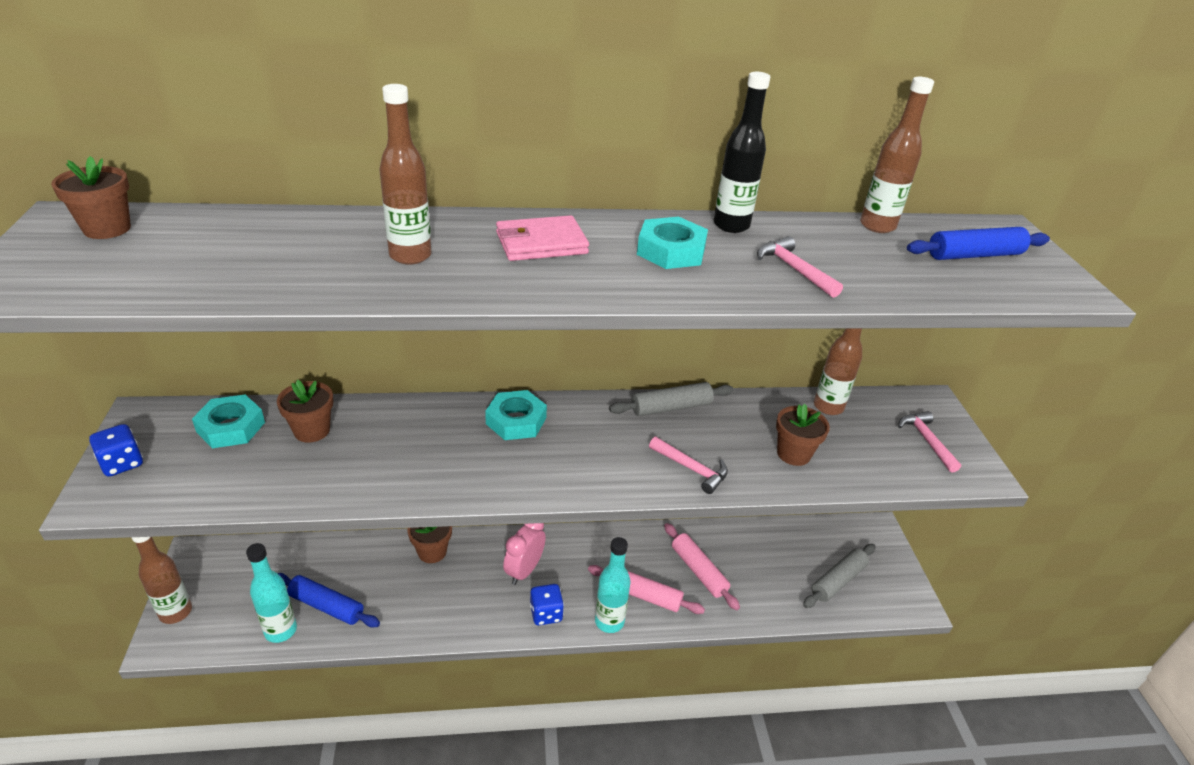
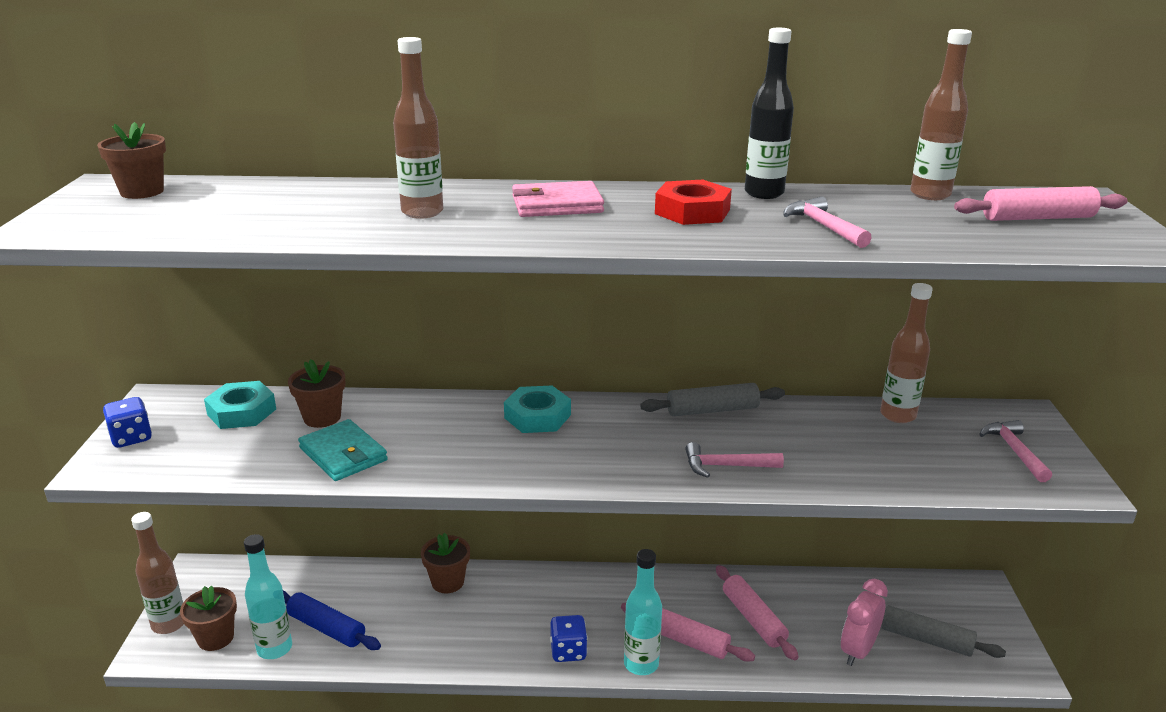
camera: 10 degrees right, 10 degrees down
(338, 473) = (343, 454): none -> turquoise wallet
(524, 570) = (548, 606): pink clock -> pink clock (858, 651)
(671, 251) = (692, 211): turquoise nut -> red nut
(691, 469) = (726, 466): pink hammer -> pink hammer turned 135 degrees clockwise
(793, 454) = (849, 457): brown flower pot -> brown flower pot (215, 638)
(838, 581) = (926, 639): grey rolling pin -> grey rolling pin turned 60 degrees clockwise
(974, 255) = (1037, 218): blue rolling pin -> pink rolling pin

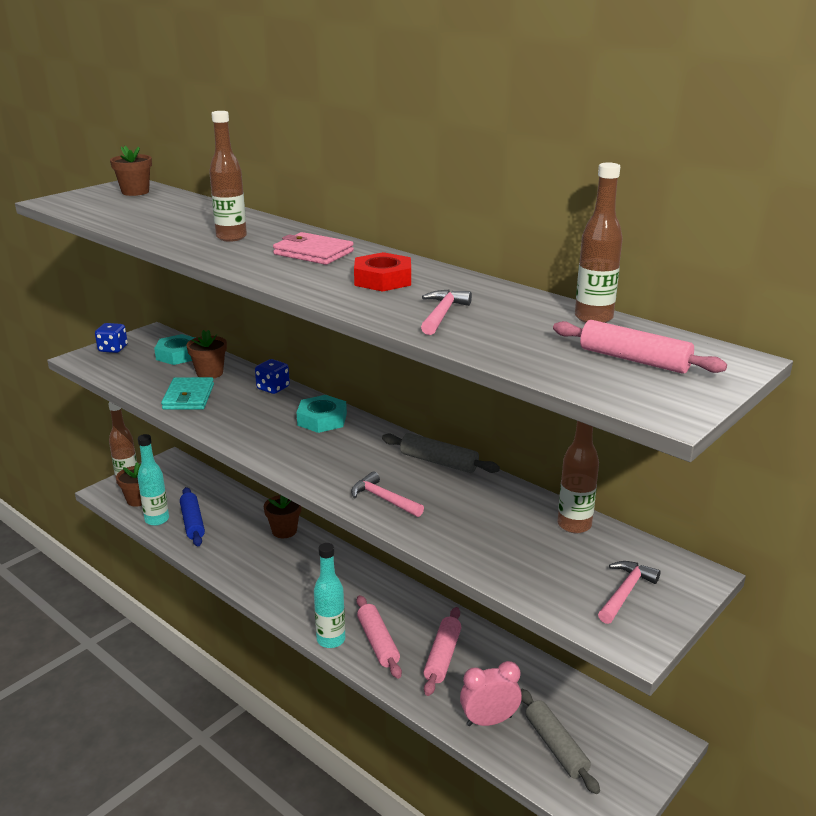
camera: 40 degrees right, 0 degrees up
(568, 651) = (299, 607): blue dice -> blue dice (273, 388)
(764, 193) = (465, 282): black bottle -> none

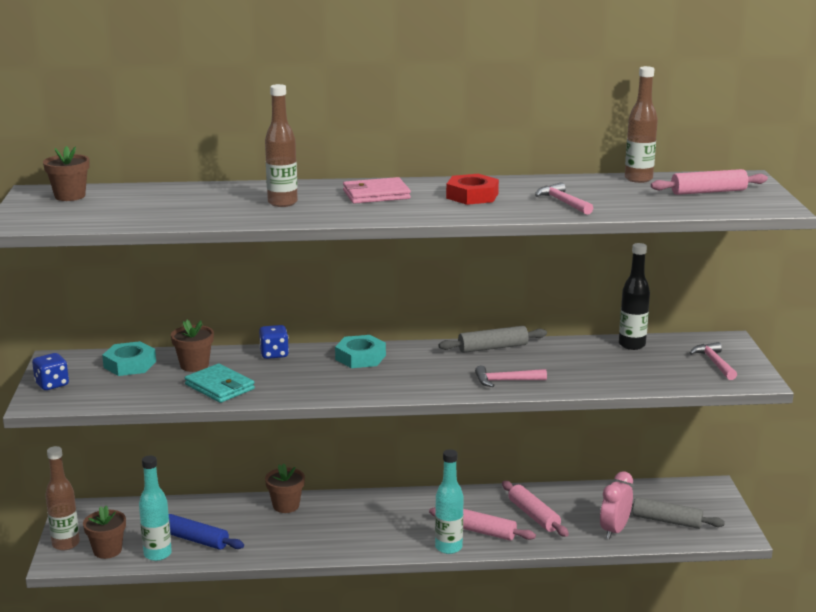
camera: 45 degrees left, 5 degrees down
(574, 525) = (632, 345): brown bottle -> black bottle

